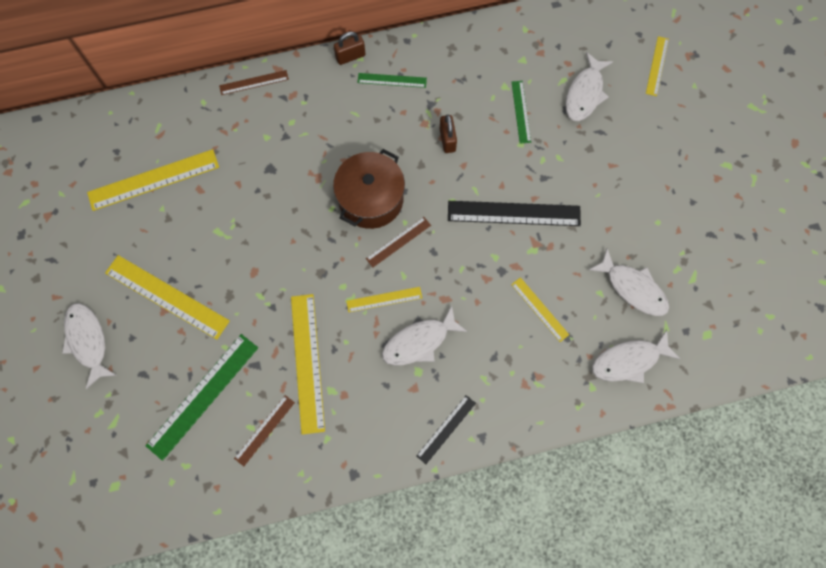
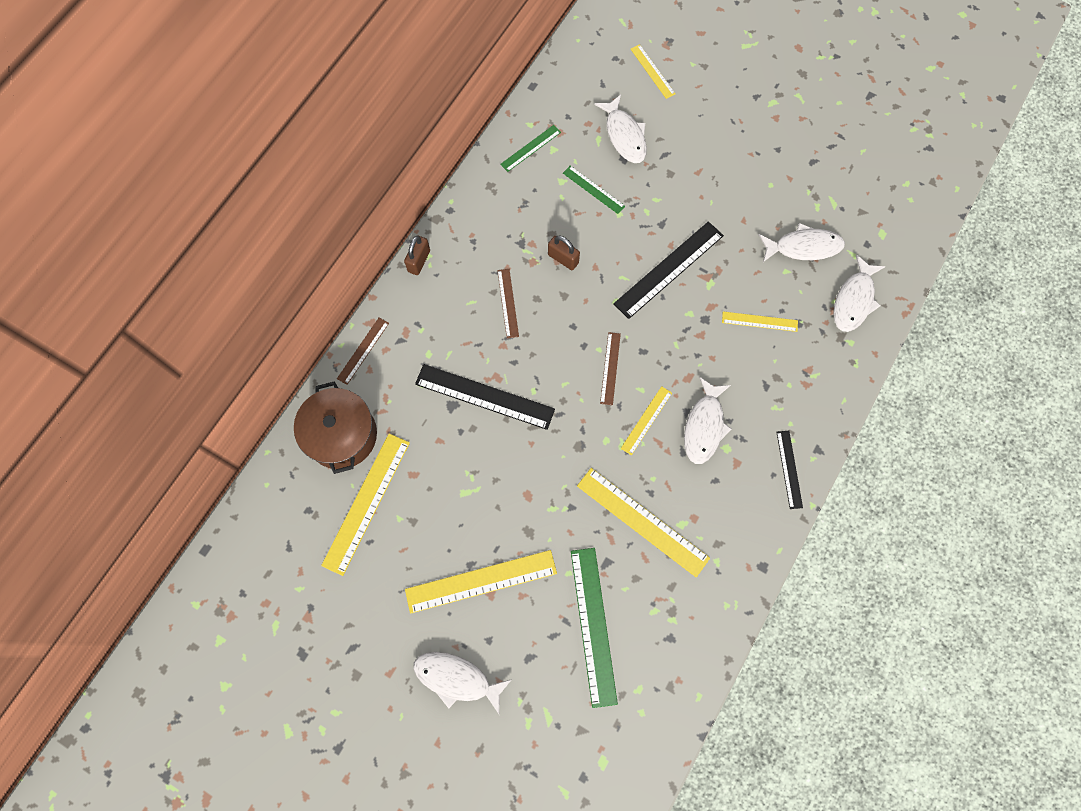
camera: 45 degrees left, 0 degrees up
(264, 430) = (666, 602): brown ruler -> brown ruler (508, 303)
(296, 182) = (484, 397): none -> black ruler
(371, 199) = (555, 356): brown pot -> brown pot (342, 435)
(392, 80) = (472, 251): green ruler -> green ruler (531, 148)

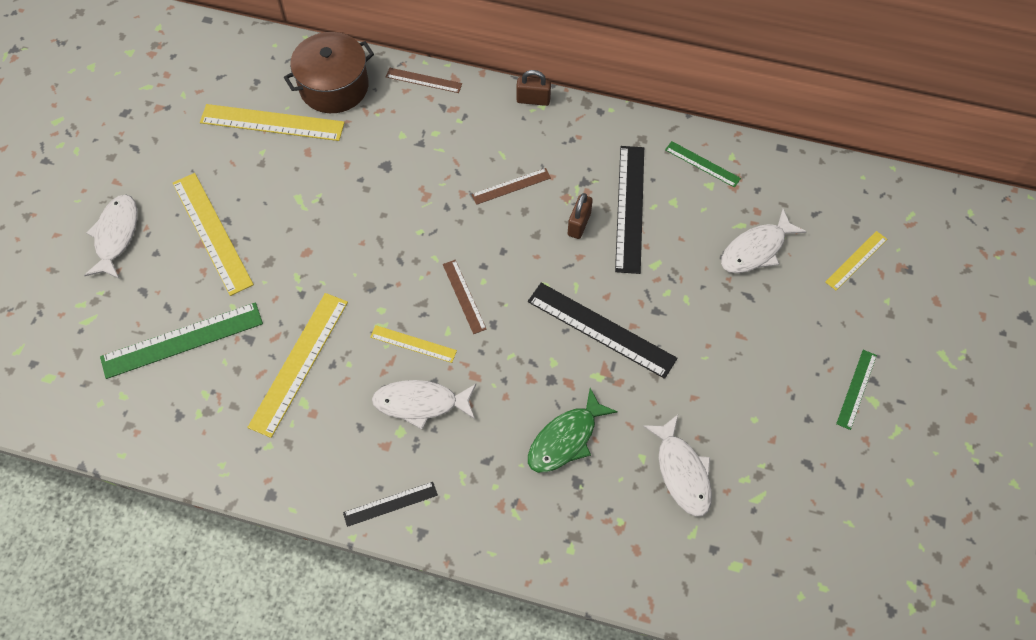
camera: 75 degrees right, 10 degrees down
(484, 397) = (402, 190): black ruler -> black ruler (629, 208)
(593, 189) = (674, 234): green ruler -> green ruler (856, 389)
(610, 368) = (464, 296): brown ruler -> brown ruler turned 75 degrees clockwise
(759, 321) = (566, 439): yellow ruler -> green fish
(854, 300) = (629, 544): white fish -> none

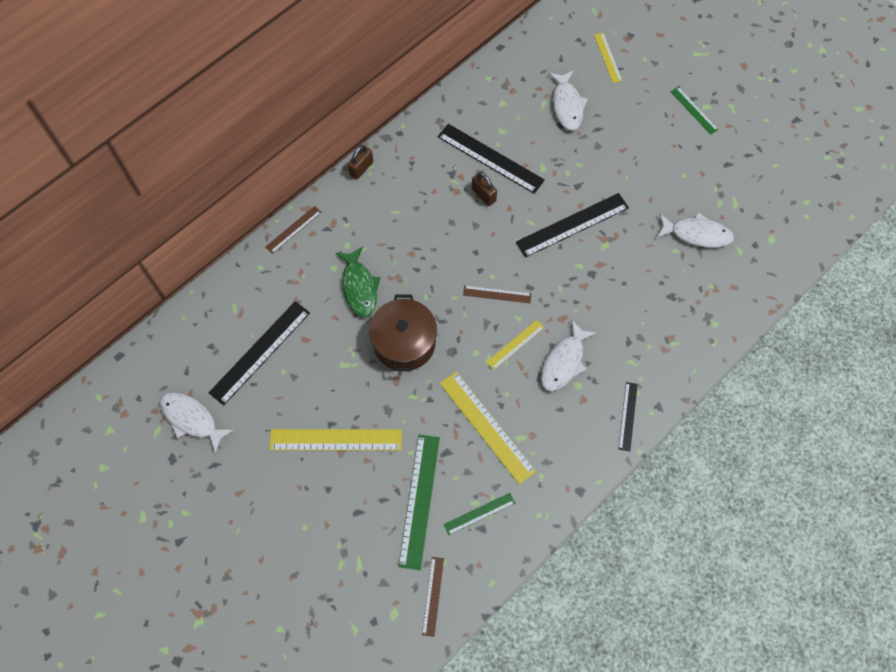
camera: 60 degrees left, 5 degrees up
(116, 235) = (292, 512): white fish -> white fish (192, 419)
(272, 123) = (260, 352): yellow ruler -> black ruler
(334, 87) = (256, 293): brown pot -> brown pot (404, 342)
(511, 186) = (425, 220): brown ruler -> brown ruler (433, 596)
(566, 439) = (639, 287): green fish -> green fish (359, 287)
(702, 164) = (483, 98): green ruler -> green ruler (479, 514)

